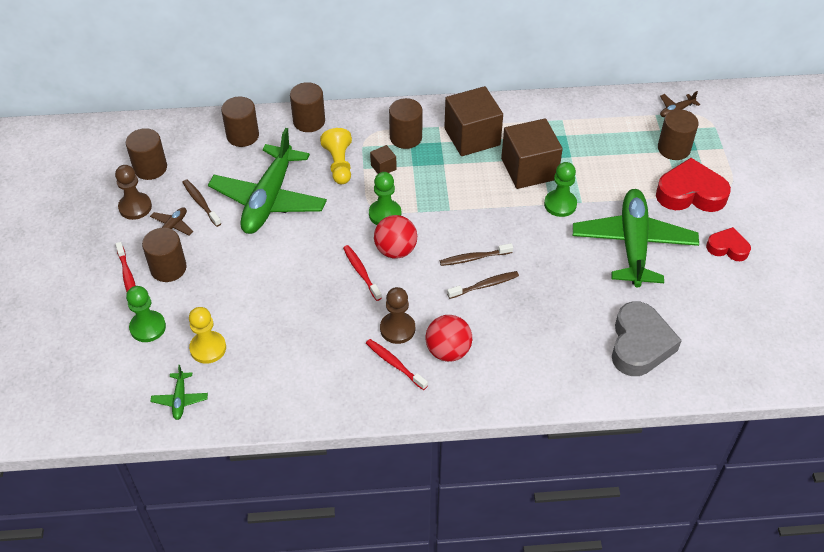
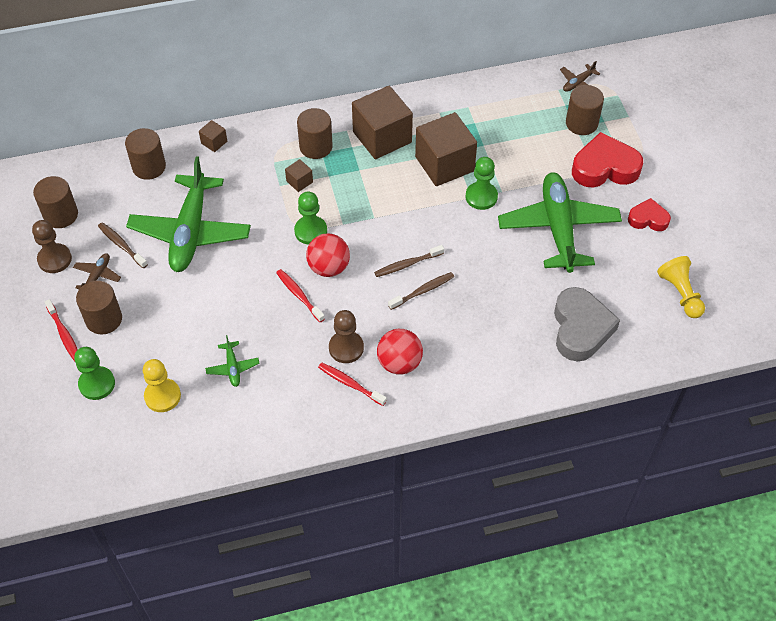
camera: 10 degrees left, 5 degrees up
(180, 399) = (146, 452): green plane -> green plane (232, 367)
(309, 121) = (214, 142): brown cylinder -> brown cube
(339, 164) = (254, 184): yellow pawn -> yellow pawn (680, 293)

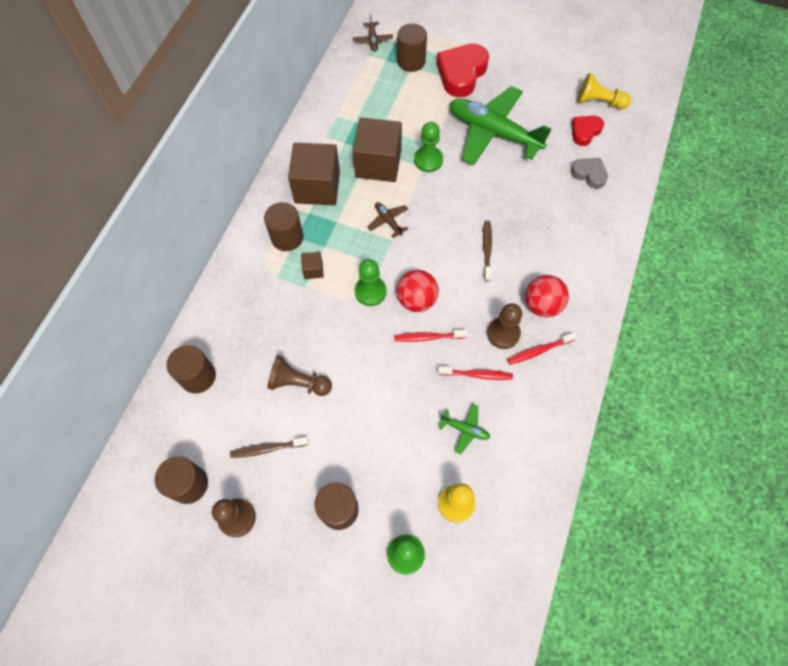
camera: 55 degrees left, 10 degrees up
(64, 334) = (330, 555): red toothbrush -> red toothbrush (476, 375)
(97, 276) = (286, 489): brown plane -> brown plane (388, 221)
(190, 232) = (298, 383): green plane -> brown pawn
(214, 142) = (216, 309): brown cube -> none
(407, 264) = (454, 245): brown toothbrush -> none
(580, 328) = (589, 174): grey heart -> grey heart, size x0.57
(648, 219) = (524, 79): red heart -> red heart (585, 132)

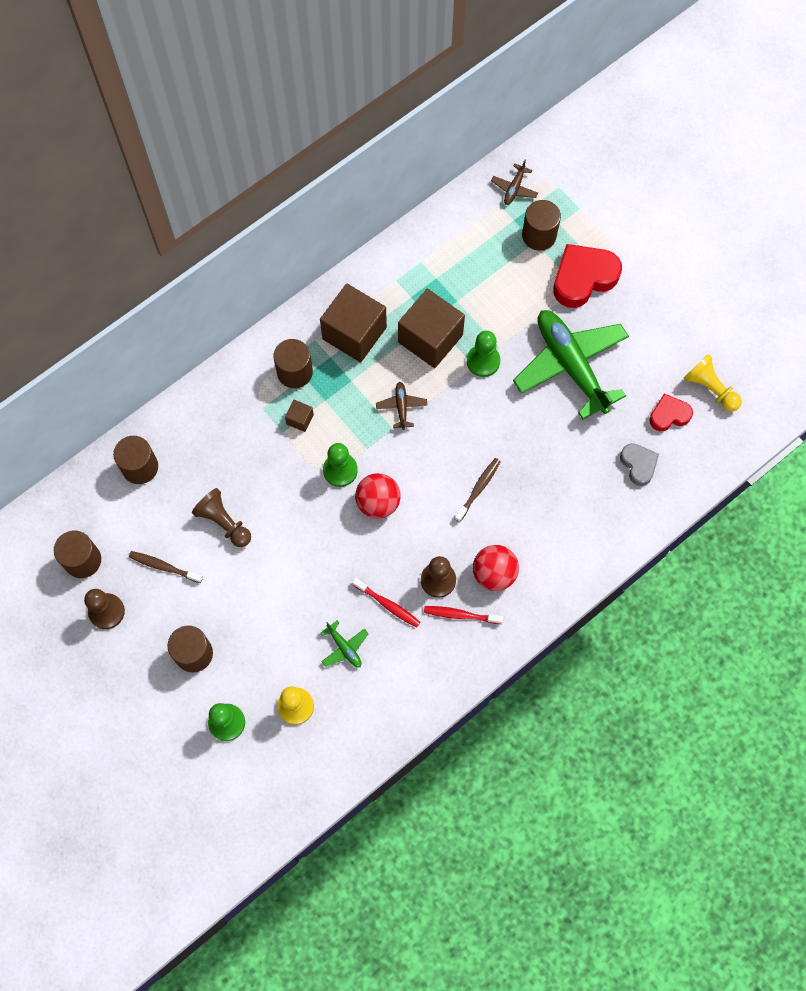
camera: 30 degrees right, 5 degrees up
(428, 337) = (366, 544): red toothbrush -> none

